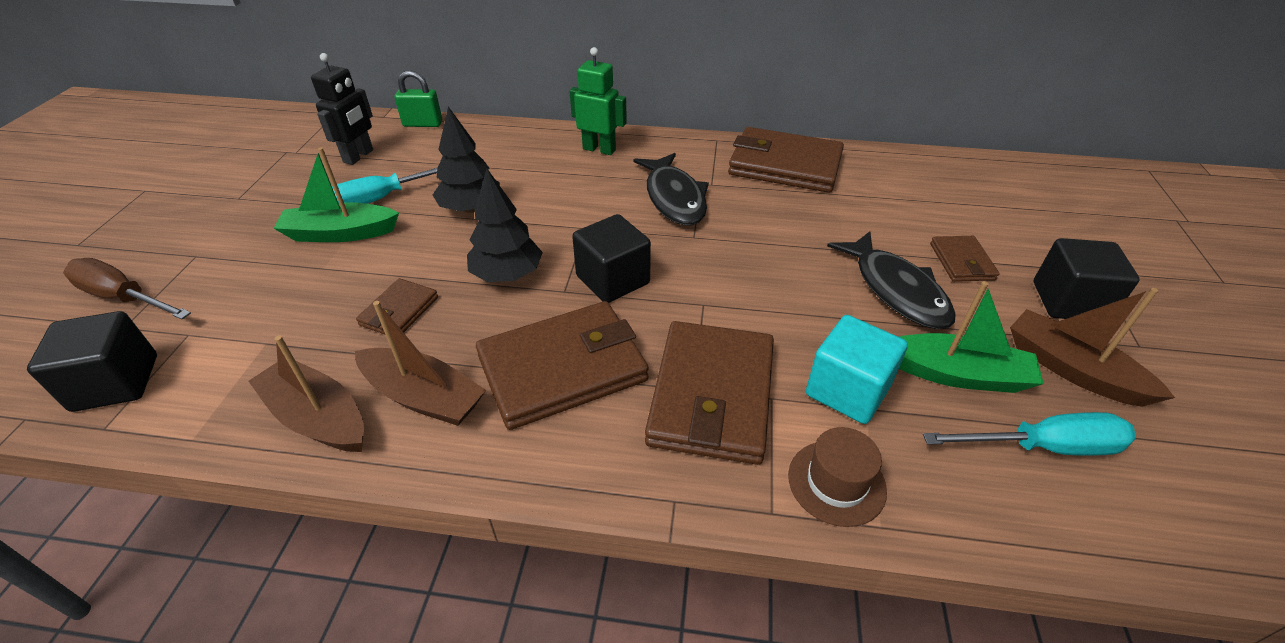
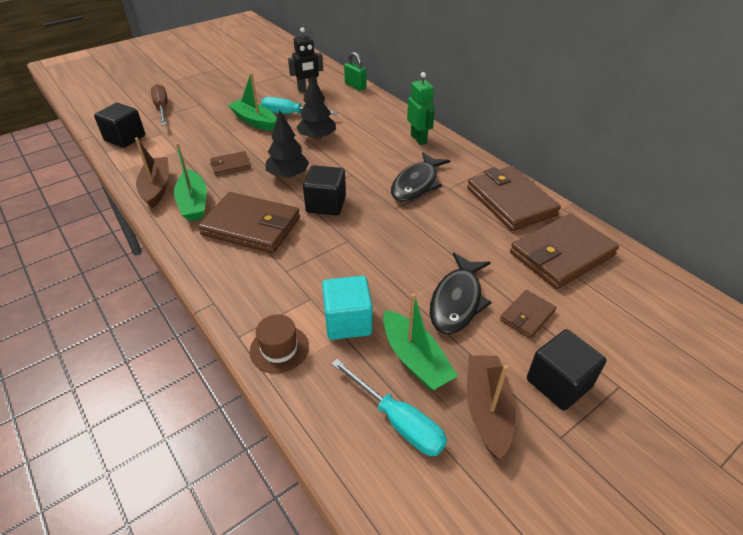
camera: 45 degrees right, 0 degrees up
(424, 397) = (194, 203): brown boat -> green boat
(712, 395) = (288, 278): brown wallet -> brown wallet (561, 254)

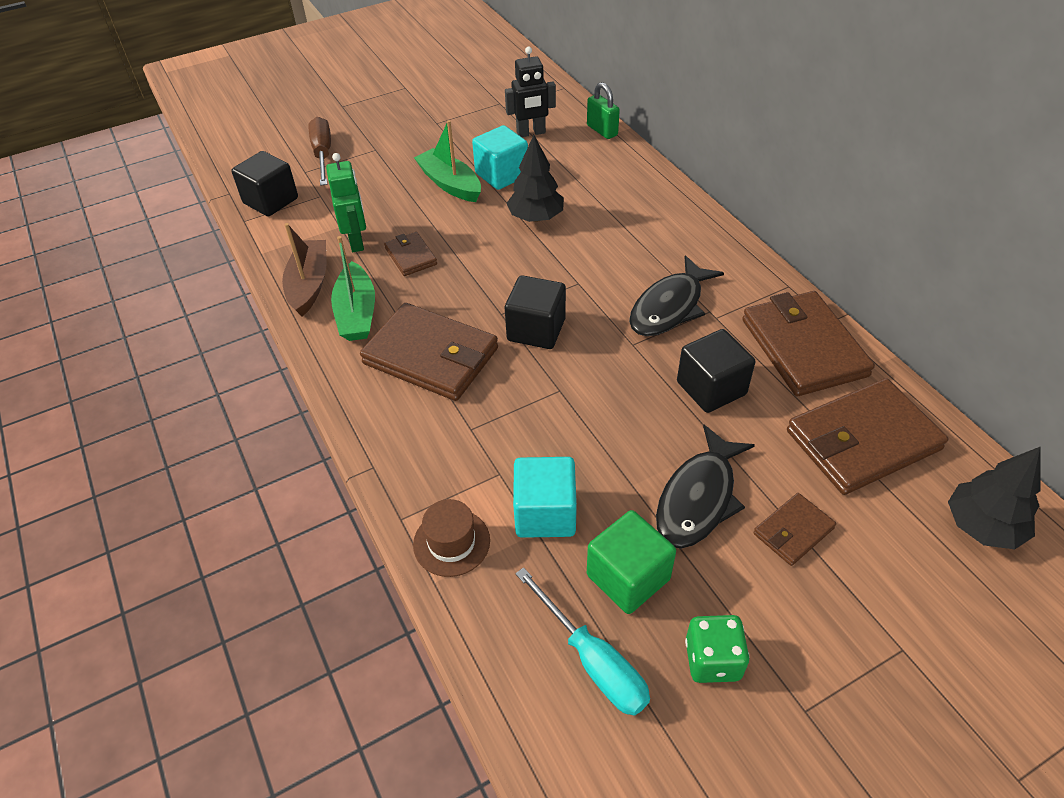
camera: 10 degrees right, 5 degrees up
(230, 165) = (410, 256): brown wallet -> brown wallet turned 75 degrees clockwise
(288, 175) = (488, 278): black tree -> black tree (982, 526)
(290, 114) = (502, 175): turquoise screwdriver -> turquoise cube
(415, 359) = (628, 577): green boat -> green cube
(419, 139) = (684, 231): green robot -> green robot (356, 242)
(487, 409) = (712, 660): brown boat -> green dice
(558, 383) = (818, 635): black cube -> black cube (711, 388)

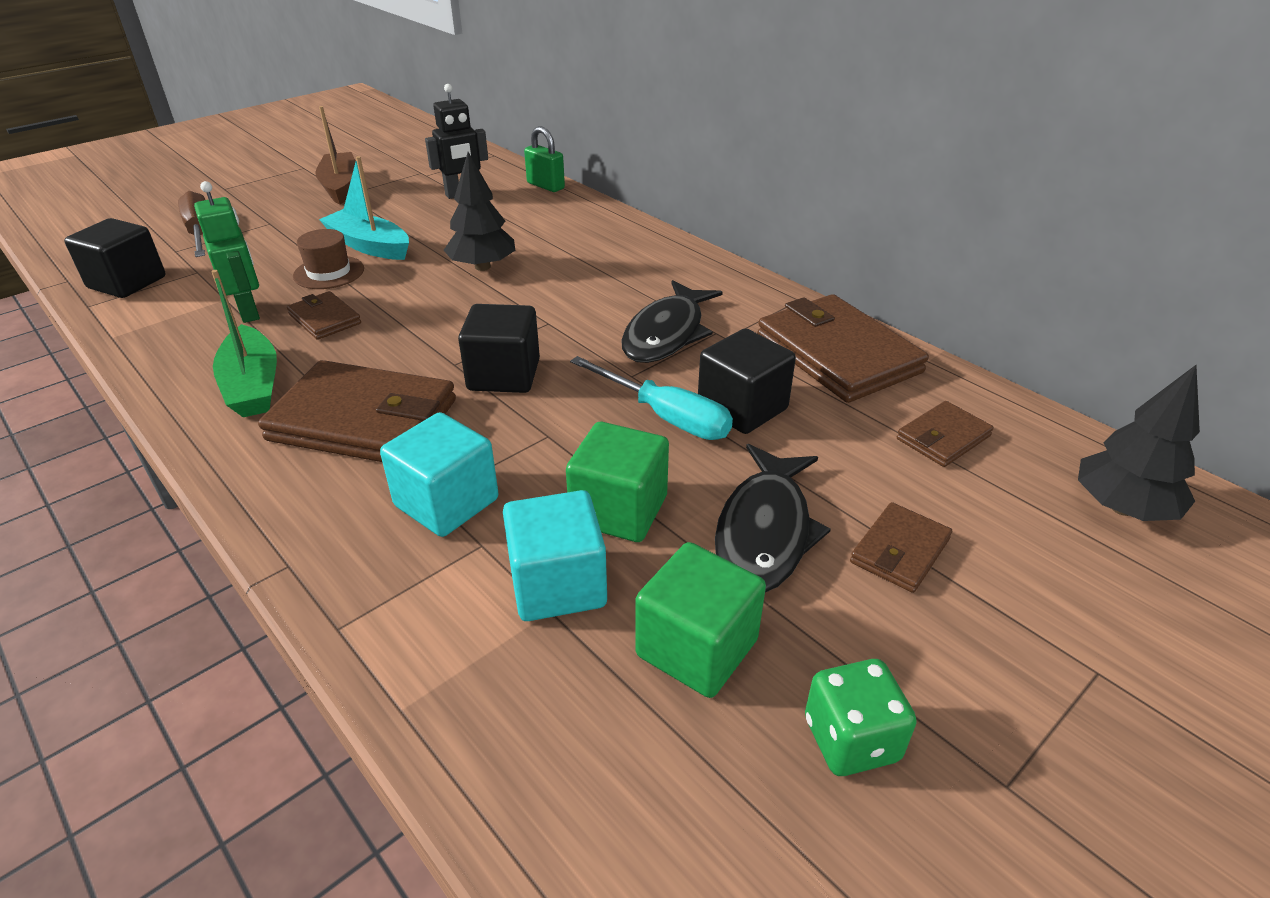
camera: 15 degrees left, 10 degrees down
(309, 284) = (182, 362): brown boat -> brown boat (340, 187)
(450, 184) = (369, 246): green boat -> turquoise boat
(451, 542) = (422, 647): brown hat -> brown hat (329, 272)
(502, 175) = (433, 232): turquoise cube -> turquoise cube (446, 502)
(593, 661) = (674, 779): turquoise screwdriver -> turquoise screwdriver (665, 417)
(598, 462) = (619, 510): none -> green cube
(862, 440) = (943, 438): brown wallet -> brown wallet, size x0.50

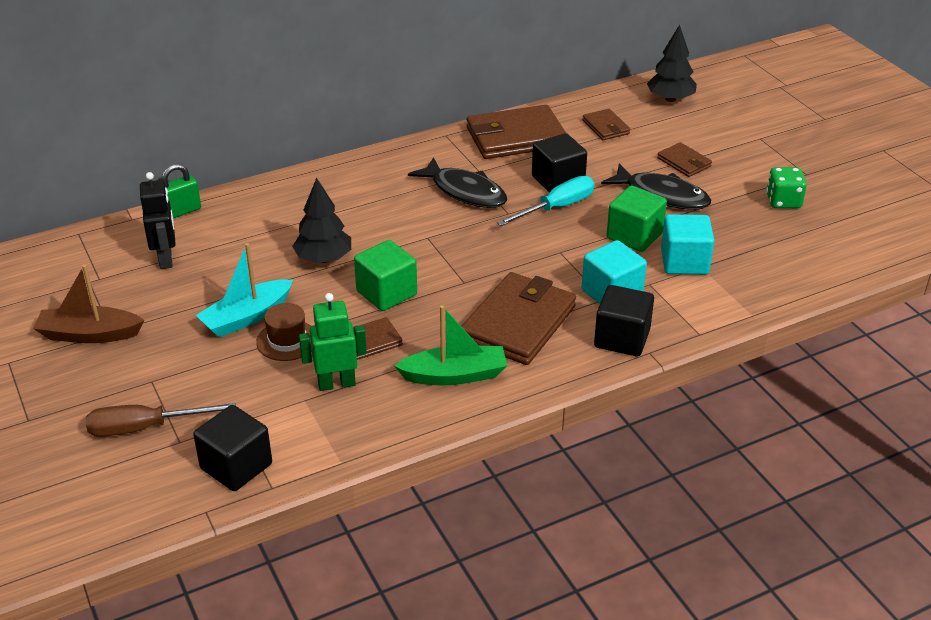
camera: 75 degrees left, 0 degrees up
(504, 375) = (487, 262): black cube -> black cube (622, 338)
(696, 648) = (731, 229): green cube -> green cube (386, 293)

